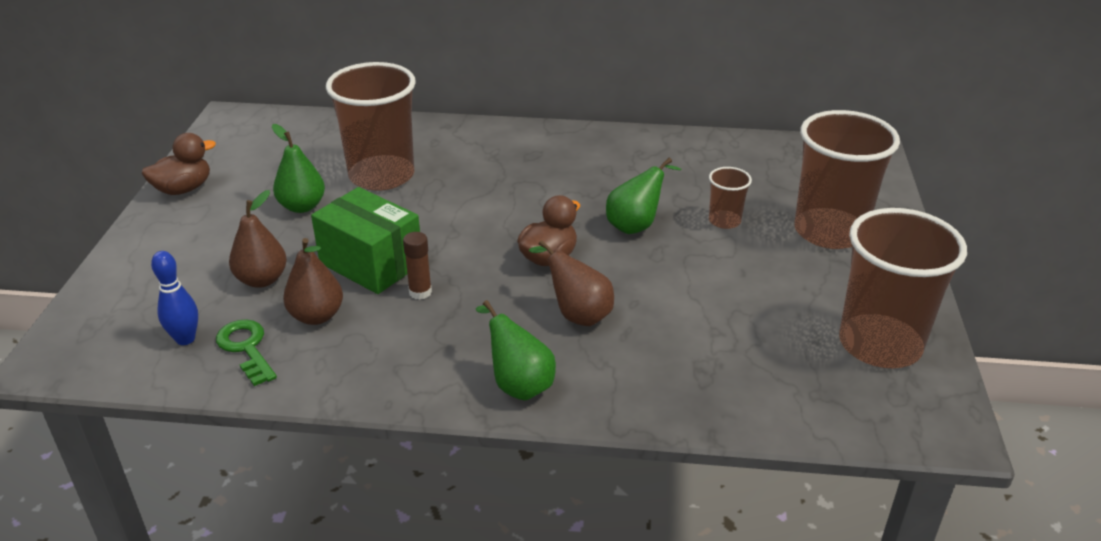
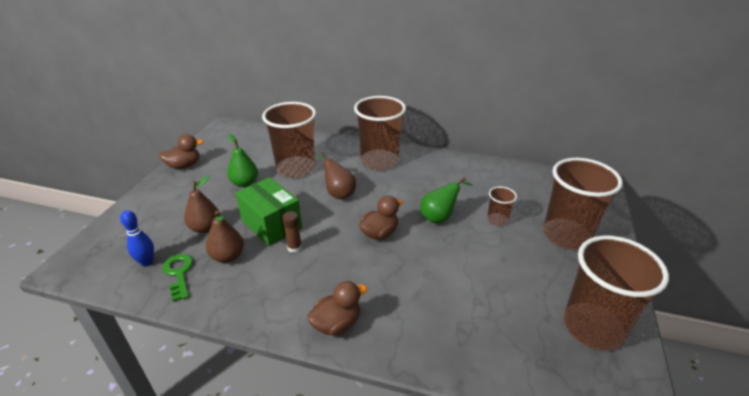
camera: 10 degrees right, 0 degrees up
(518, 384) = (337, 324): green pear -> brown duck
(519, 151) = (379, 161): none -> brown cup
(577, 314) = (388, 276): brown pear -> brown pear (338, 193)

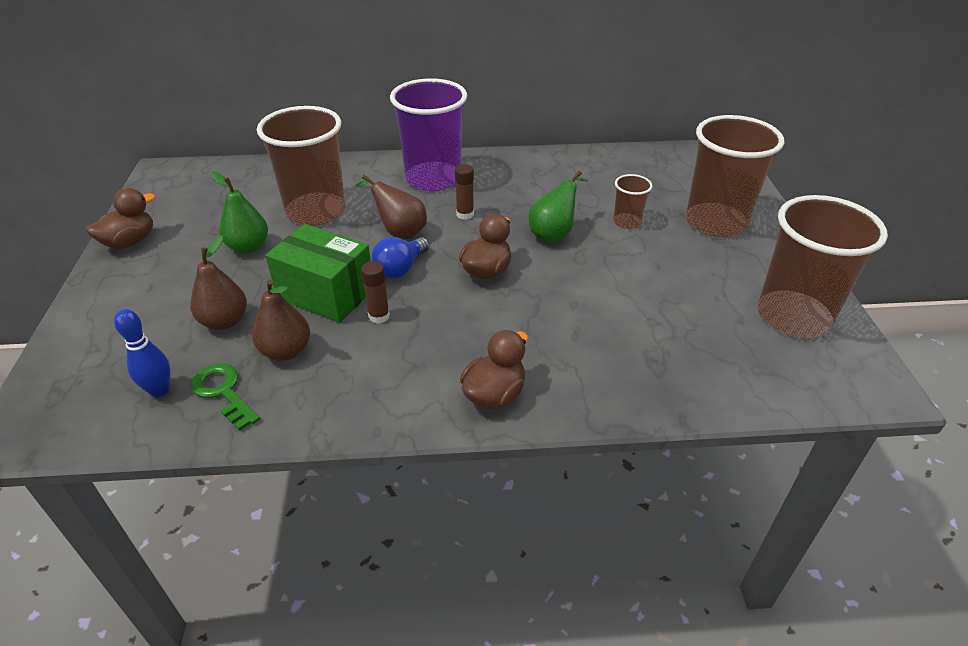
camera: 20 degrees left, 5 degrees up
(325, 218) = (400, 268): none -> blue light bulb
(379, 161) = (433, 178): brown cup -> purple cup
(386, 190) = (465, 214): none -> brown glue stick

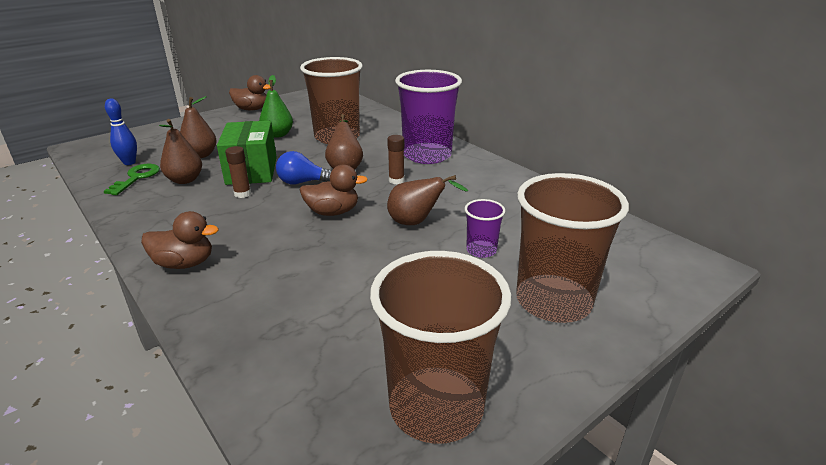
camera: 55 degrees right, 10 degrees down
(554, 233) = (416, 222): green pear -> brown pear
(627, 222) = (481, 250): brown cup -> purple cup

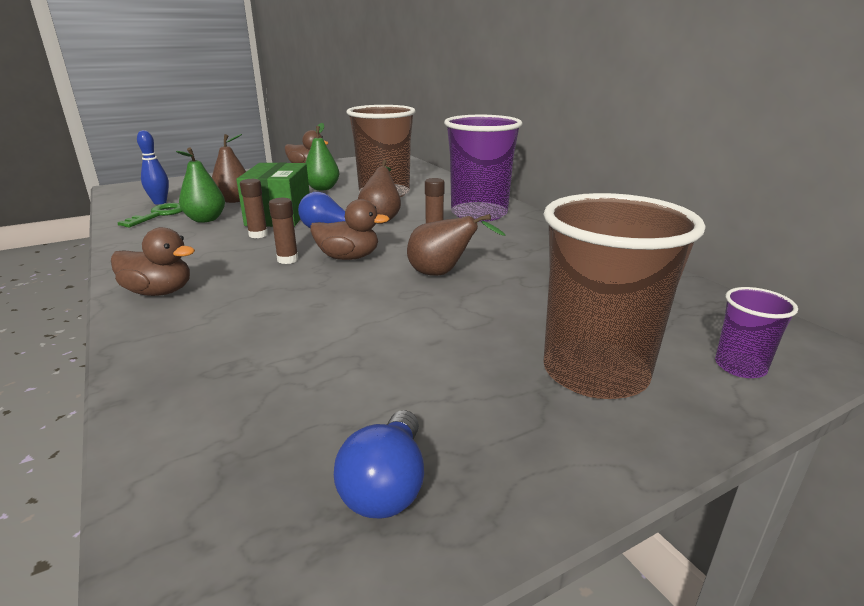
camera: 10 degrees right, 5 degrees down
(185, 180) = (206, 219): brown pear -> green pear
(281, 219) = (287, 260): none -> brown glue stick
(436, 407) = (386, 486): brown cup -> blue light bulb
(481, 250) = (513, 308): purple cup -> purple cup (740, 367)

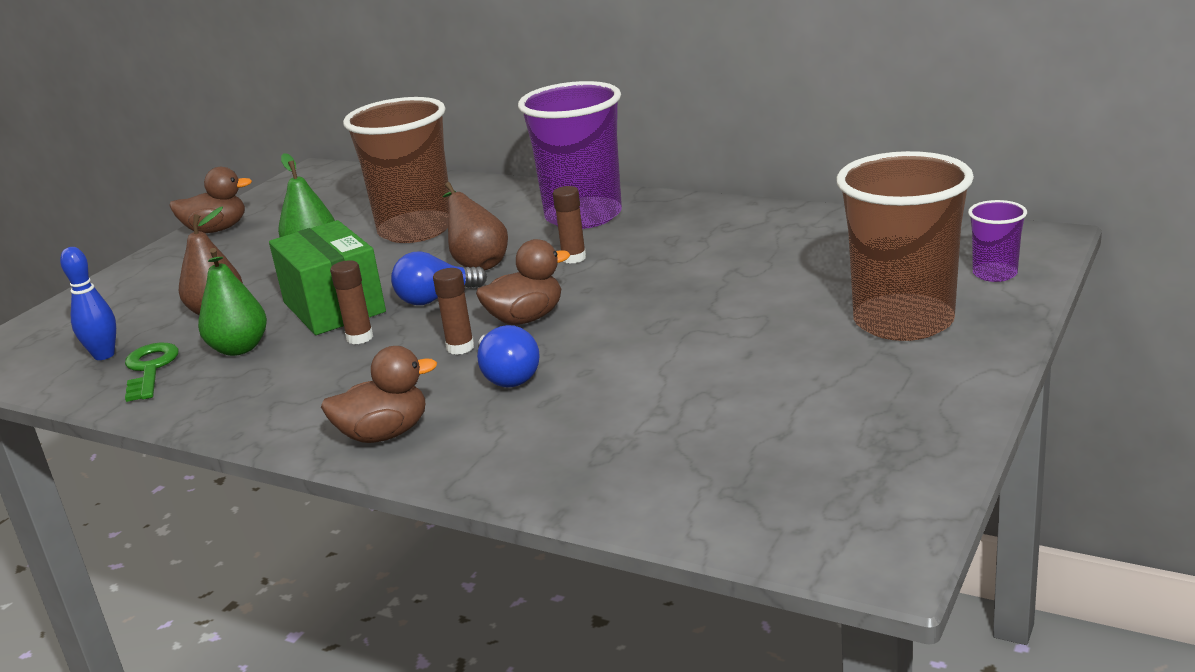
camera: 30 degrees left, 0 degrees up
(386, 486) = (865, 448): blue light bulb -> blue light bulb (507, 376)
(442, 274) = (656, 295): brown pear -> none

